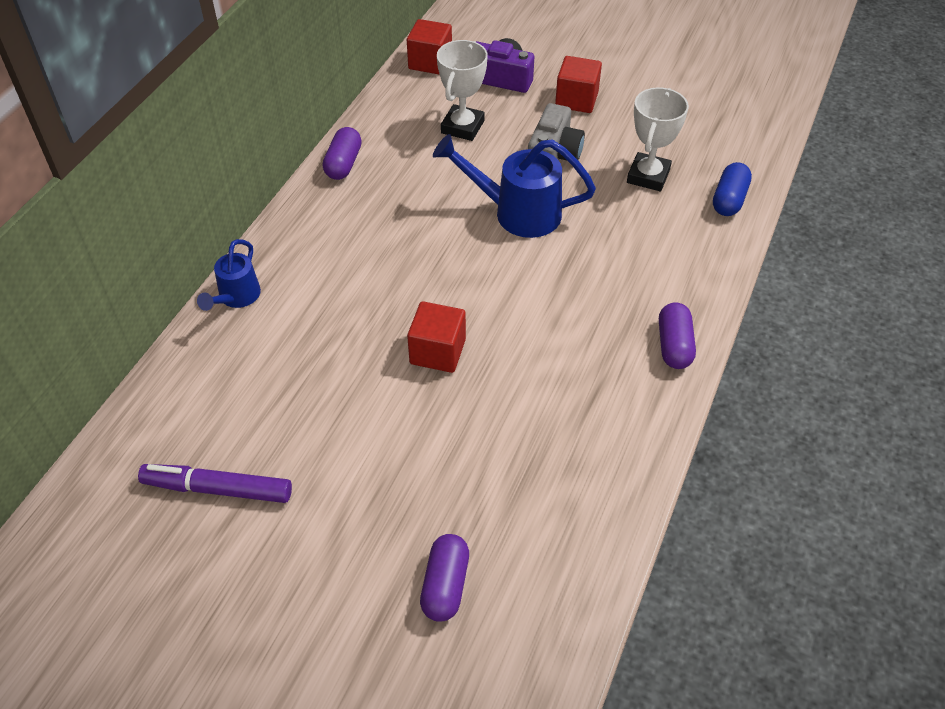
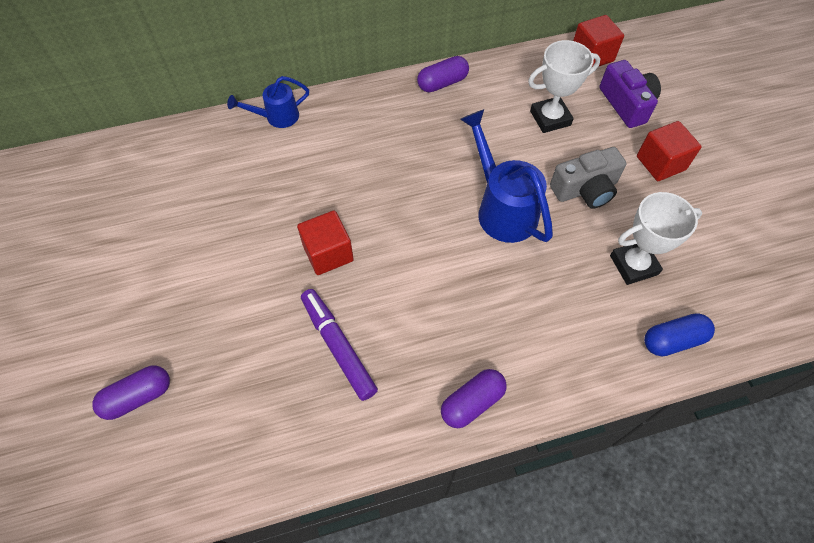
camera: 50 degrees right, 10 degrees up
(218, 489) = (125, 219): purple marker -> purple marker (338, 346)

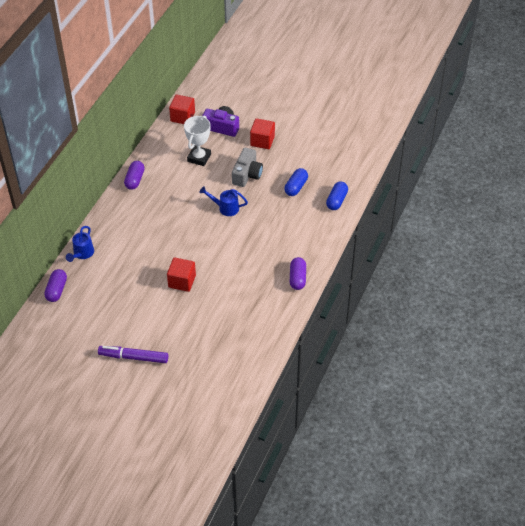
camera: 50 degrees left, 10 degrees down
(138, 396) = (182, 386): purple capsule -> purple capsule (56, 290)
(338, 346) = (230, 305): purple marker -> purple marker (133, 357)
(502, 208) = (225, 208): blue watering can -> blue watering can, size x0.59
(633, 265) = (296, 187): white trophy -> blue capsule

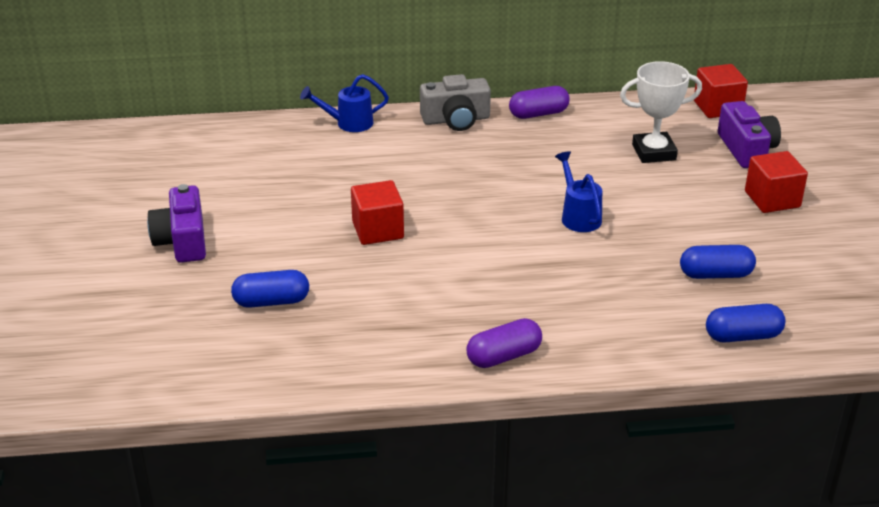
camera: 60 degrees right, 15 degrees down
(56, 290) = (261, 128): purple capsule -> none
(133, 357) = (182, 241): purple marker -> purple camera
(206, 340) = (271, 301): none -> blue capsule
(247, 174) = (678, 211): grey camera -> grey camera (456, 120)

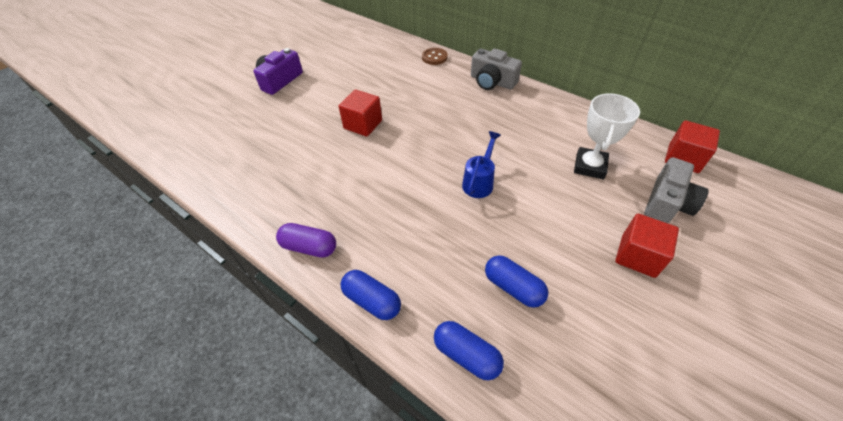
camera: 45 degrees right, 15 degrees up
(271, 301) = (264, 134): blue capsule -> blue capsule (372, 301)
(348, 123) = (434, 57): blue watering can -> brown button
(538, 114) = (546, 101): purple capsule -> none
(654, 152) = (589, 166): white trophy -> white trophy turned 75 degrees clockwise
(746, 149) = (667, 203): purple camera -> grey camera

